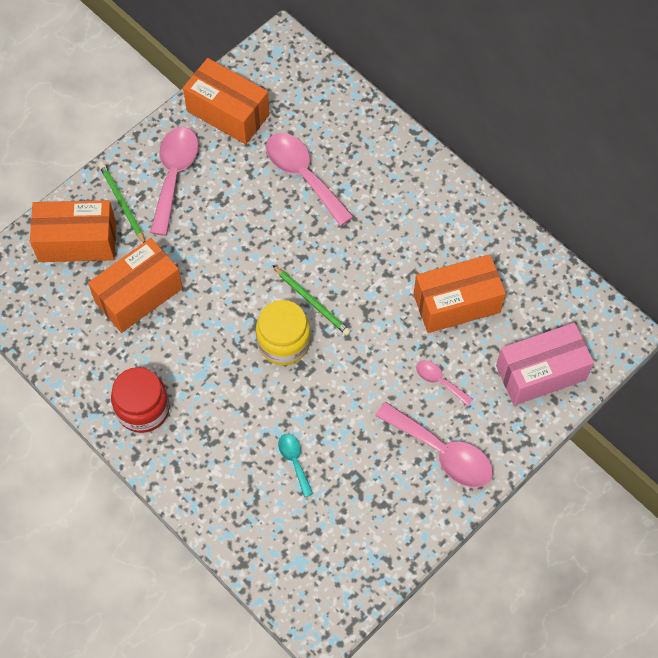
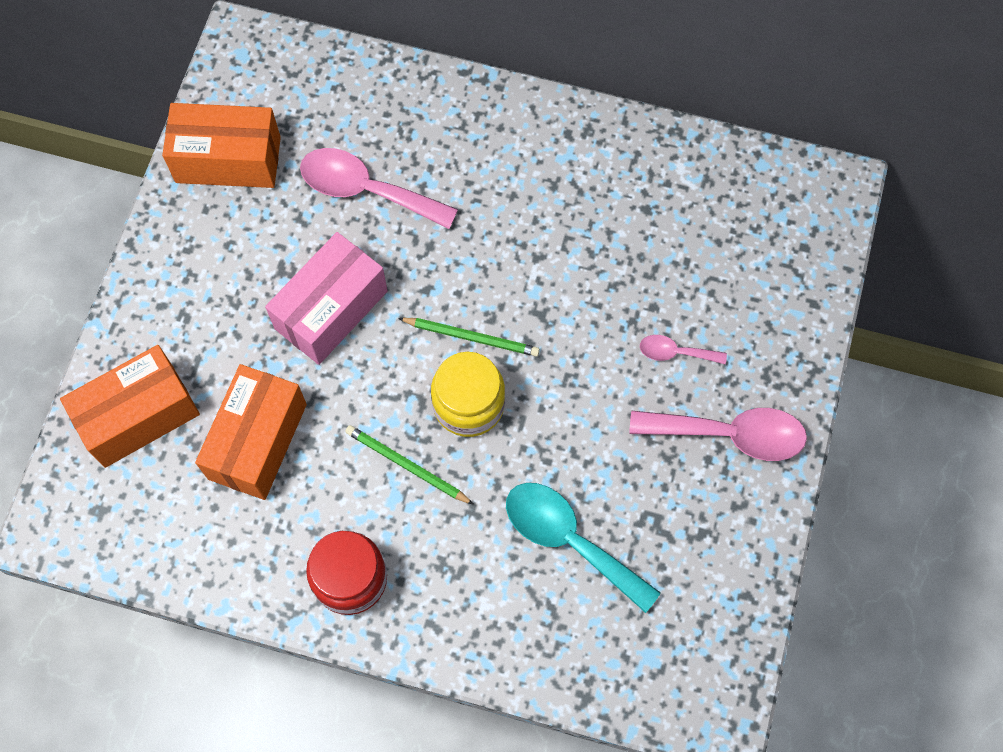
camera: 30 degrees left, 5 degrees up
(122, 204) = (167, 339): green pencil -> green pencil (407, 466)
(174, 175) = (209, 270): pink spoon -> none
(294, 461) = (569, 540): turquoise spoon -> turquoise spoon, size x1.96
(456, 303) = (638, 250): orange box -> none
(540, 373) = (780, 281): pink box -> pink box (331, 310)

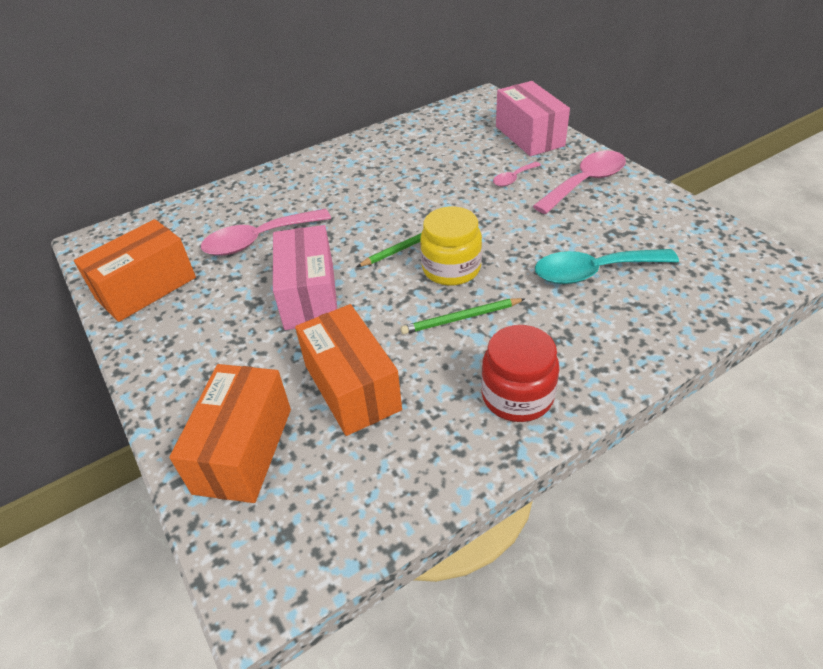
camera: 45 degrees left, 25 degrees down
(784, 307) = (529, 136): none -> pink box

